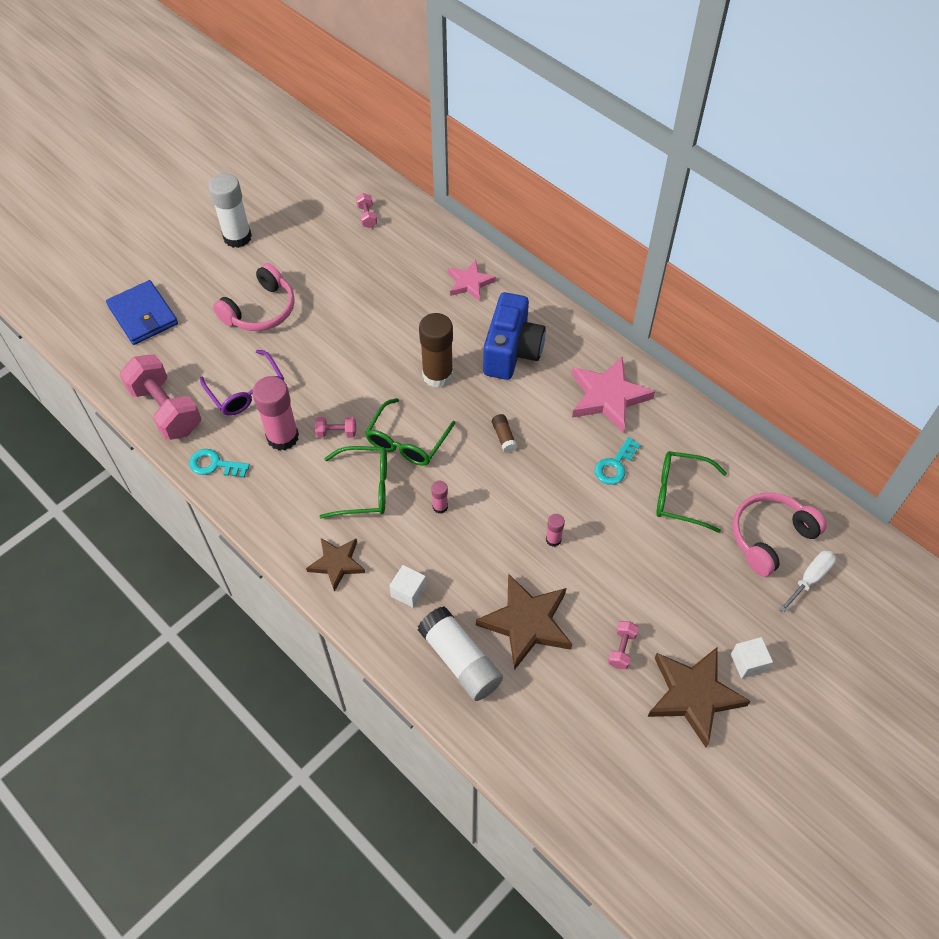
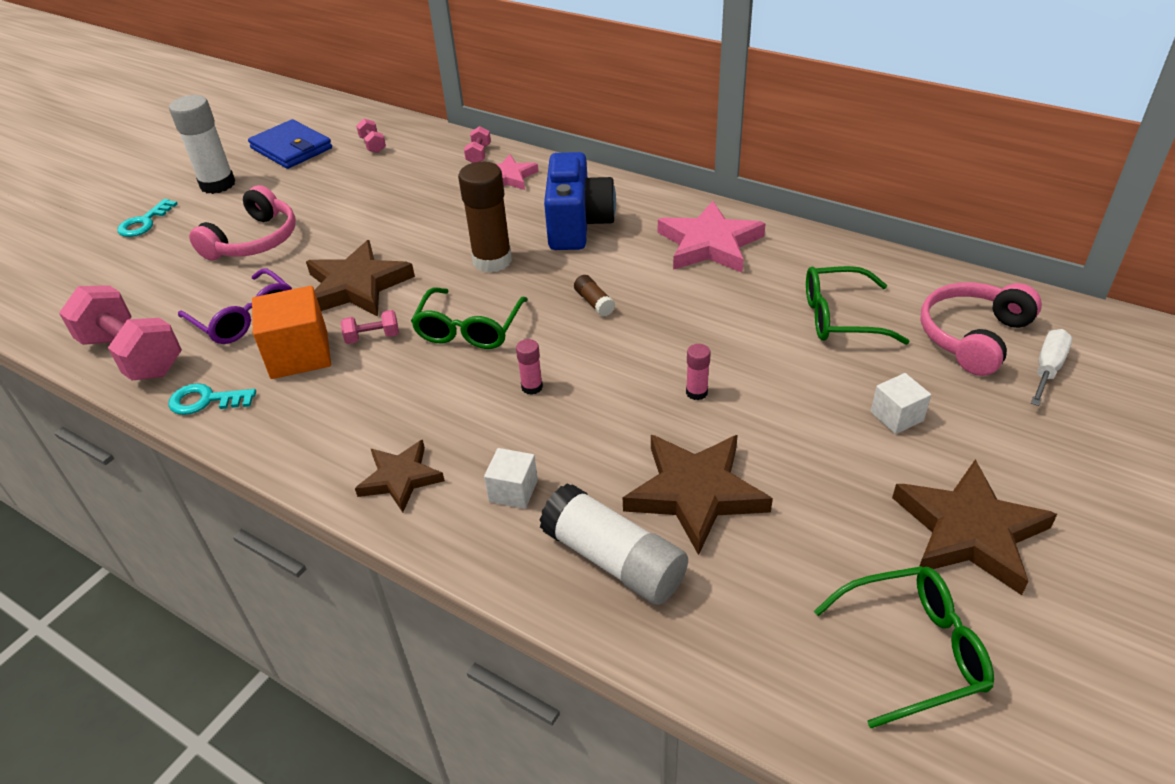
camera: 10 degrees left, 15 degrees down
(143, 315) = (99, 270): blue wallet -> blue wallet (291, 148)
(283, 437) = (299, 354): pink glue stick -> orange cube
(332, 378) = (357, 286): none -> brown star
(364, 488) = (423, 387): green glasses -> green glasses (913, 650)
(615, 465) = (745, 304): turquoise key -> turquoise key (144, 222)
(621, 649) = (841, 496): pink dumbbell -> pink dumbbell (478, 155)
(748, 663) = (1022, 476): white cube -> white cube (896, 416)

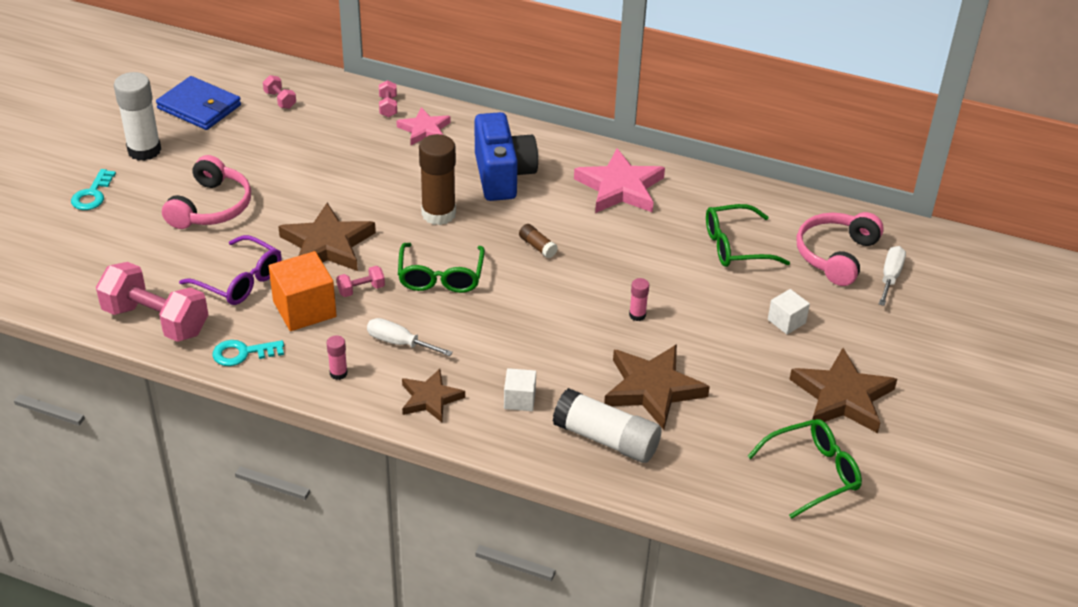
camera: 15 degrees left, 0 degrees up
(391, 403) = (399, 343): none -> white screwdriver
(532, 387) = (508, 321): pink glue stick -> pink glue stick (338, 373)

